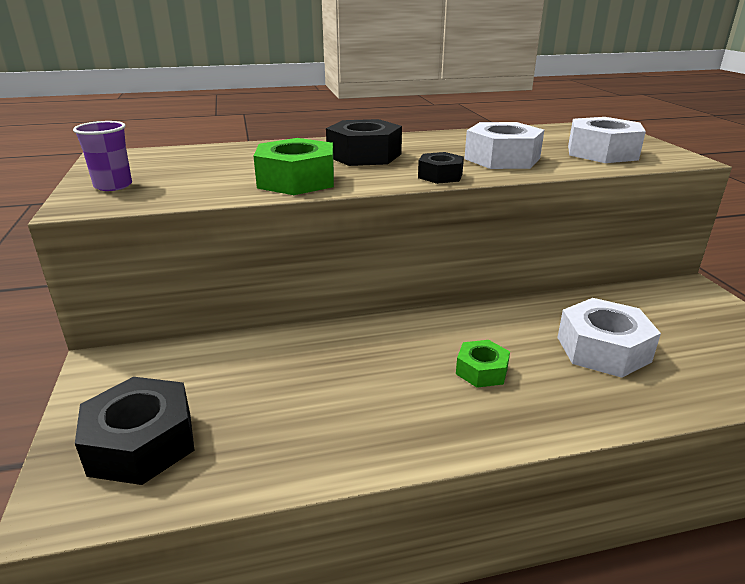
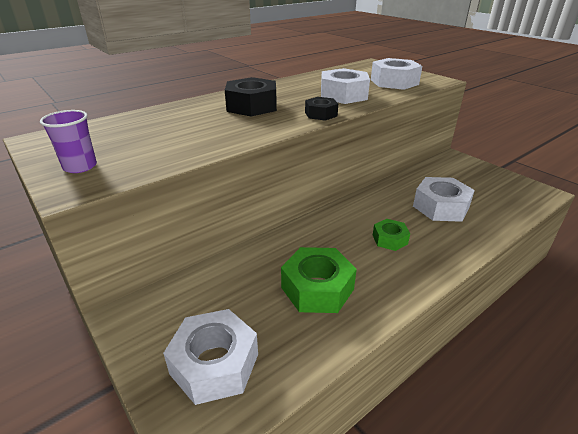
camera: 25 degrees left, 5 degrees up
(141, 443) = (214, 364): black nut -> white nut
(296, 180) = (228, 134): green nut -> green nut (317, 288)

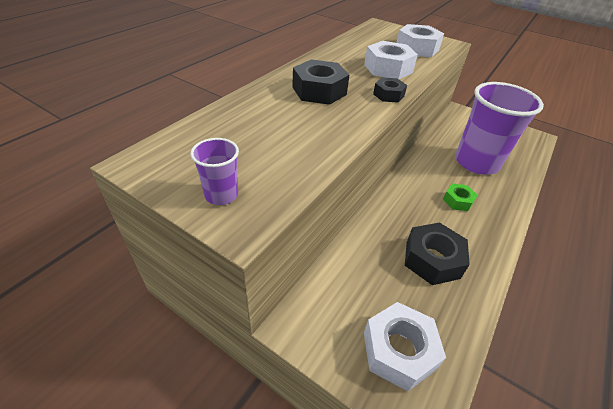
camera: 20 degrees left, 10 degrees up
(317, 288) = (432, 259): green nut -> black nut
(440, 207) = (476, 162): white nut -> purple cup

